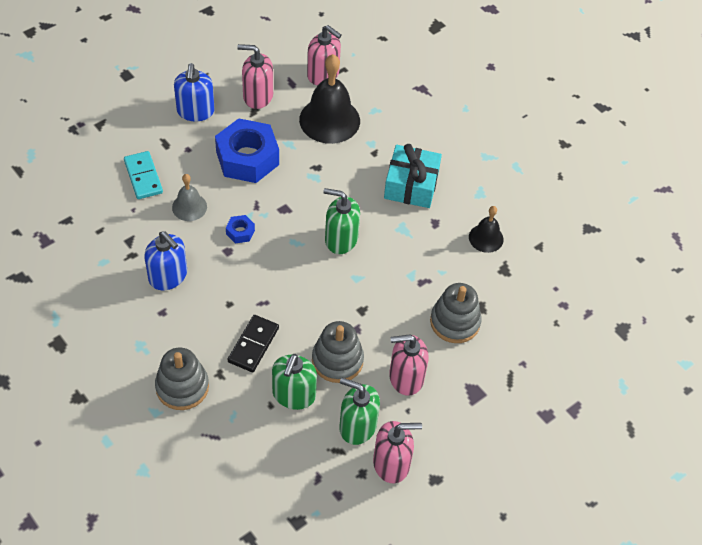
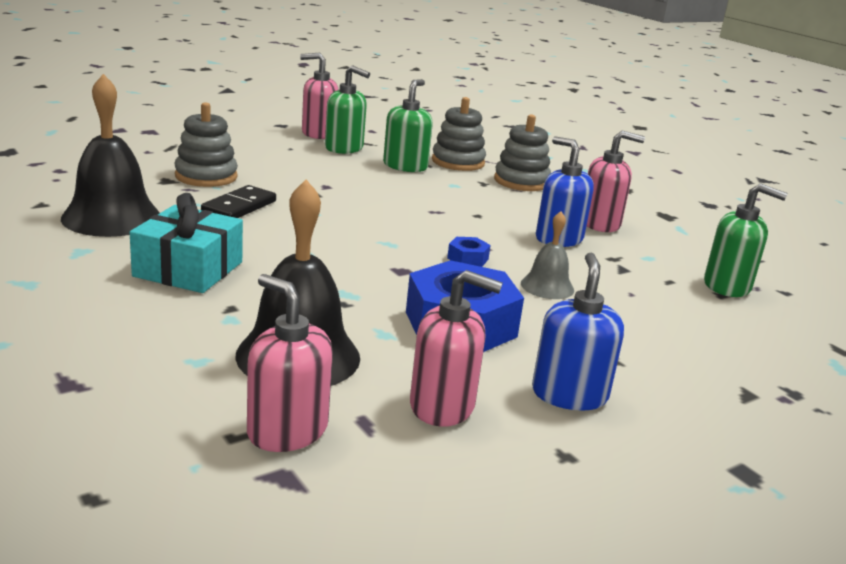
camera: 175 degrees left, 30 degrees down
(143, 177) = (631, 322): turquoise domino -> none
(253, 345) = (447, 191): black domino -> black domino (239, 207)
(337, 360) = (354, 174): grey stacking toy -> grey stacking toy (458, 162)
(341, 239) = (324, 238): green soap dispenser -> green soap dispenser (727, 286)
(406, 377) = (283, 160): pink soap dispenser -> pink soap dispenser (600, 224)
(486, 238) = (111, 217): black bell -> black bell, size x1.86

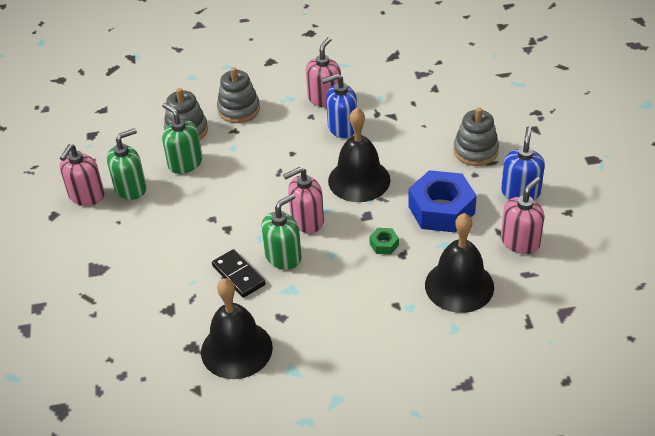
camera: 60 degrees left, 20 degrees up
(188, 269) = (337, 317): turquoise gift -> none
(206, 176) = (168, 285): grey stacking toy -> grey stacking toy (475, 151)
(287, 430) = (528, 304): pink soap dispenser -> pink soap dispenser (307, 220)
(351, 287) = (384, 244): none -> green nut
(467, 258) = (359, 180): blue nut -> black bell
(547, 286) = (406, 157): grey bell -> none
(569, 394) = (520, 192): blue soap dispenser -> blue soap dispenser turned 75 degrees clockwise
(727, 286) = (426, 82): green soap dispenser -> green soap dispenser (283, 257)

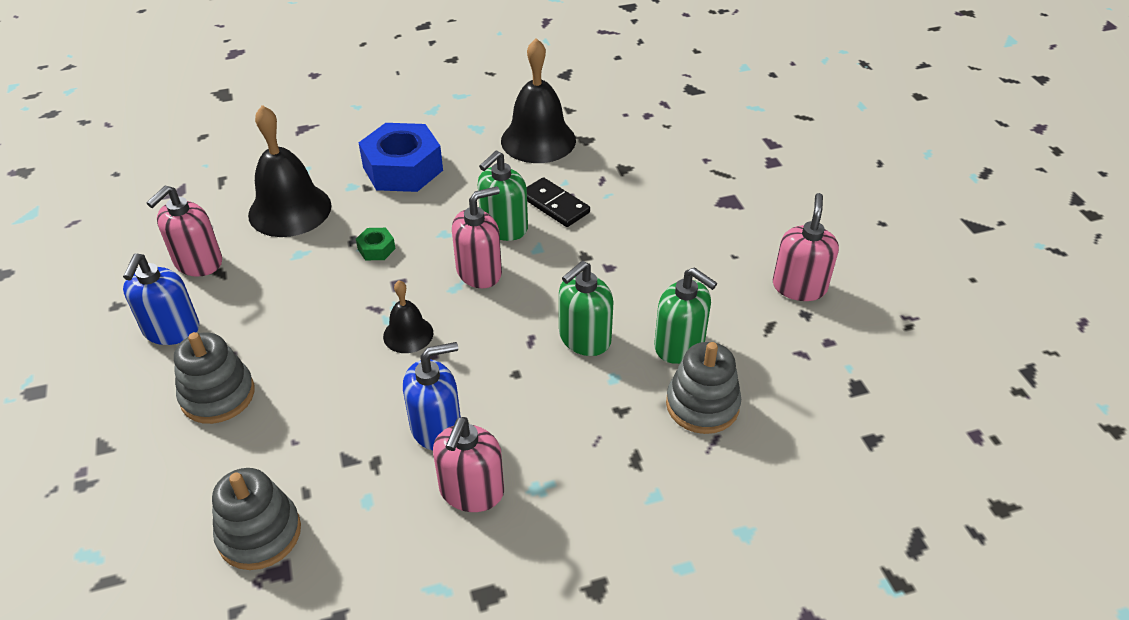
camera: 170 degrees right, 0 degrees up
(131, 188) = (742, 301): green soap dispenser -> green soap dispenser (584, 338)
(239, 109) = (626, 455): grey stacking toy -> grey stacking toy (259, 534)
(359, 180) = (408, 334): black bell -> black bell, size x0.54
(441, 209) = (293, 298): blue nut -> blue nut (403, 169)

